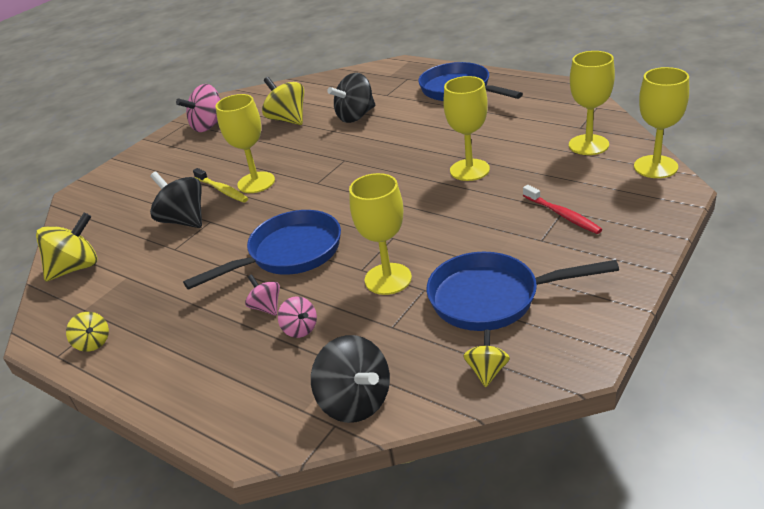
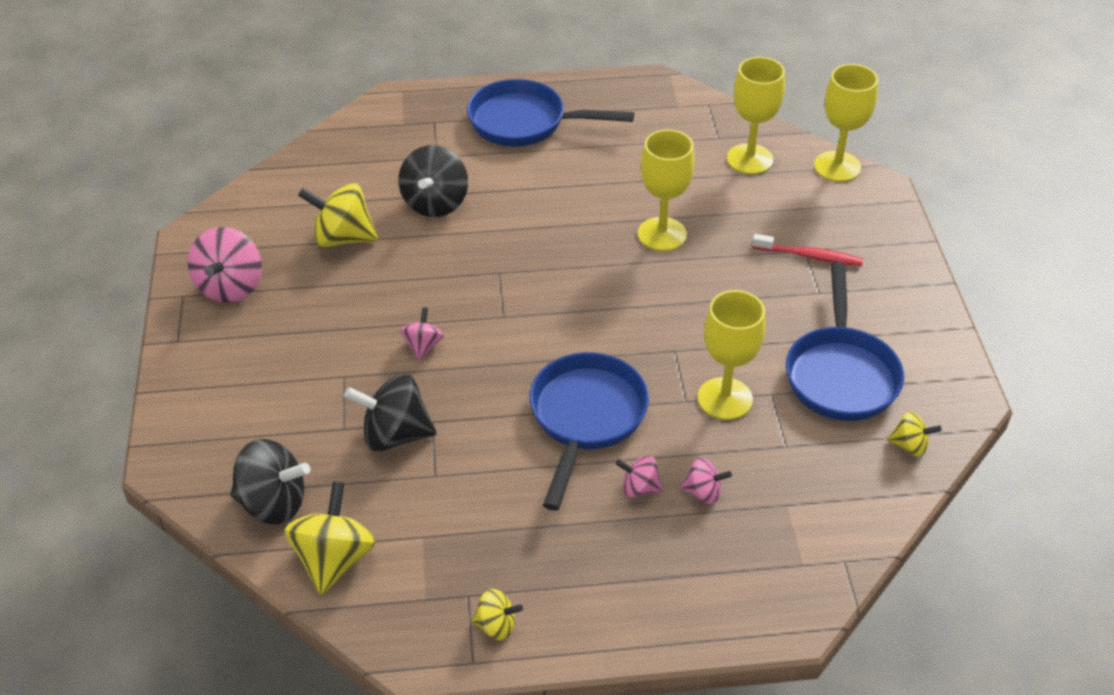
camera: 45 degrees left, 10 degrees up
(222, 190) = (390, 374): yellow toothbrush -> none
(256, 182) = (423, 346): yellow goblet -> pink spinning top
(355, 401) = (837, 531): black spinning top -> black spinning top (273, 503)
(487, 371) = (909, 446): yellow spinning top -> yellow spinning top turned 135 degrees clockwise
(492, 298) = (841, 374): blue pan -> blue pan turned 45 degrees counterclockwise

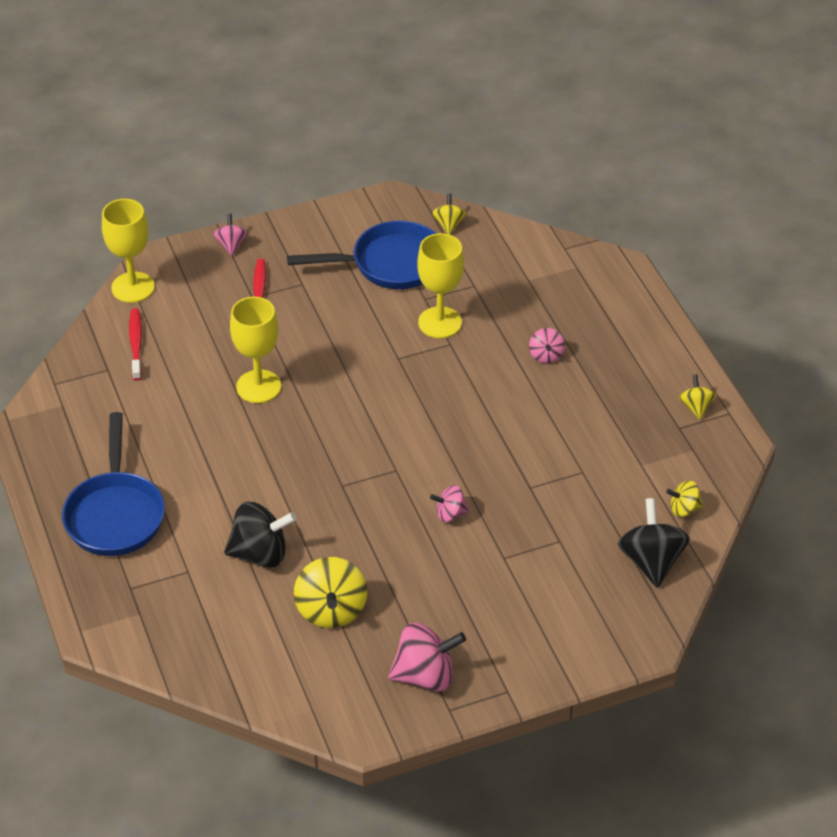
camera: 105 degrees left, 0 degrees up
(334, 559) = (684, 509): yellow spinning top -> yellow spinning top, size x0.55
(395, 435) = (553, 506): black spinning top -> none
(585, 418) = (490, 396): blue pan -> none
(703, 492) = (535, 322): pink spinning top -> pink spinning top (231, 245)
(749, 159) = (136, 344): yellow goblet -> red toothbrush

